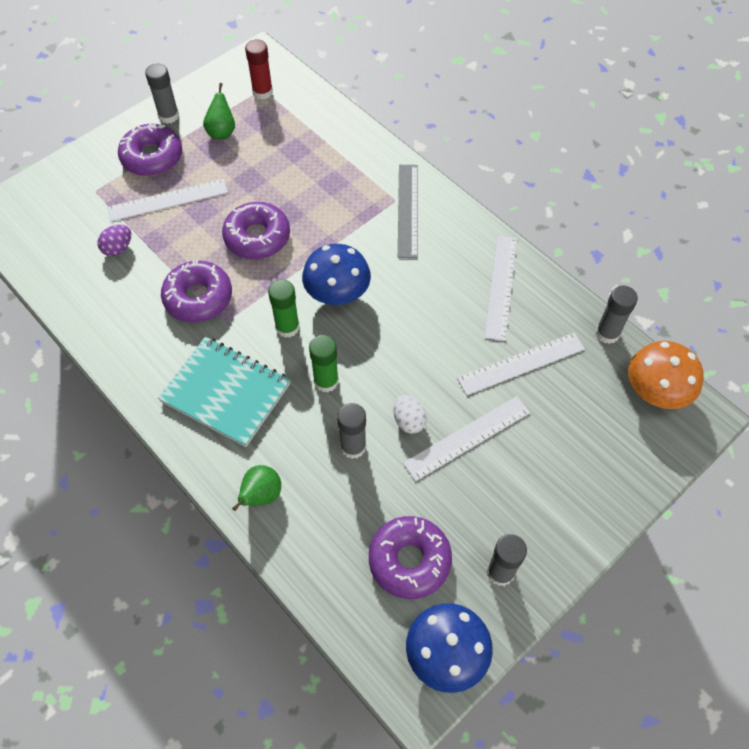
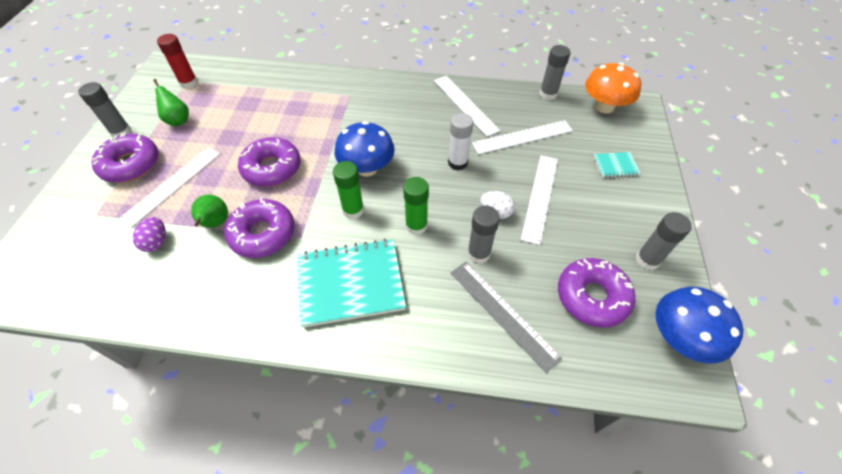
camera: 40 degrees left, 5 degrees down
(261, 495) = (451, 335): green pear -> green pear (215, 223)
(407, 210) = (363, 96): grey ruler -> grey ruler (502, 313)
(426, 346) = (457, 163): none -> white glue stick
(521, 364) = (522, 137): white ruler -> white ruler turned 45 degrees clockwise
(584, 463) = (615, 166): none -> turquoise notebook

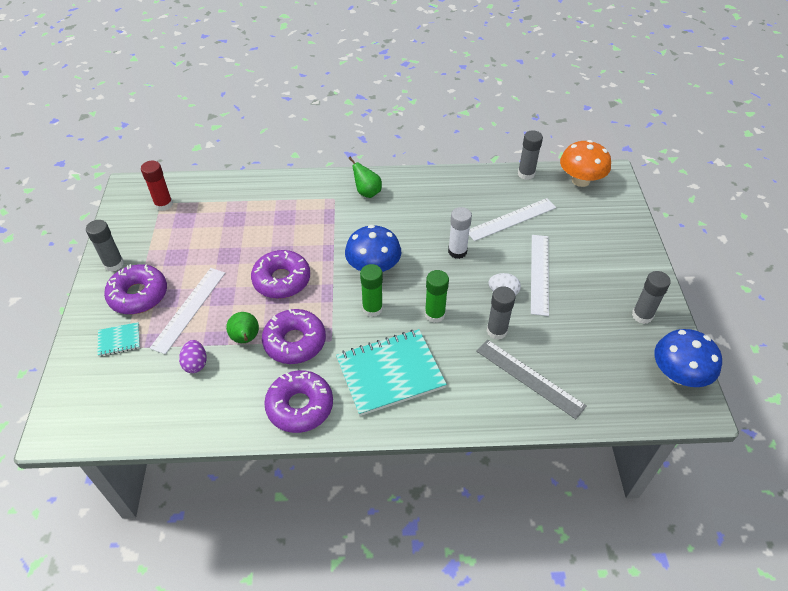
camera: 10 degrees left, 5 degrees down
(178, 120) = (169, 245): green pear -> green pear (367, 192)
(465, 105) = (450, 194): white ruler -> none
(592, 297) = (601, 353): purple donut -> purple donut (300, 406)
(615, 166) = (601, 236): turquoise notebook -> turquoise notebook (119, 340)

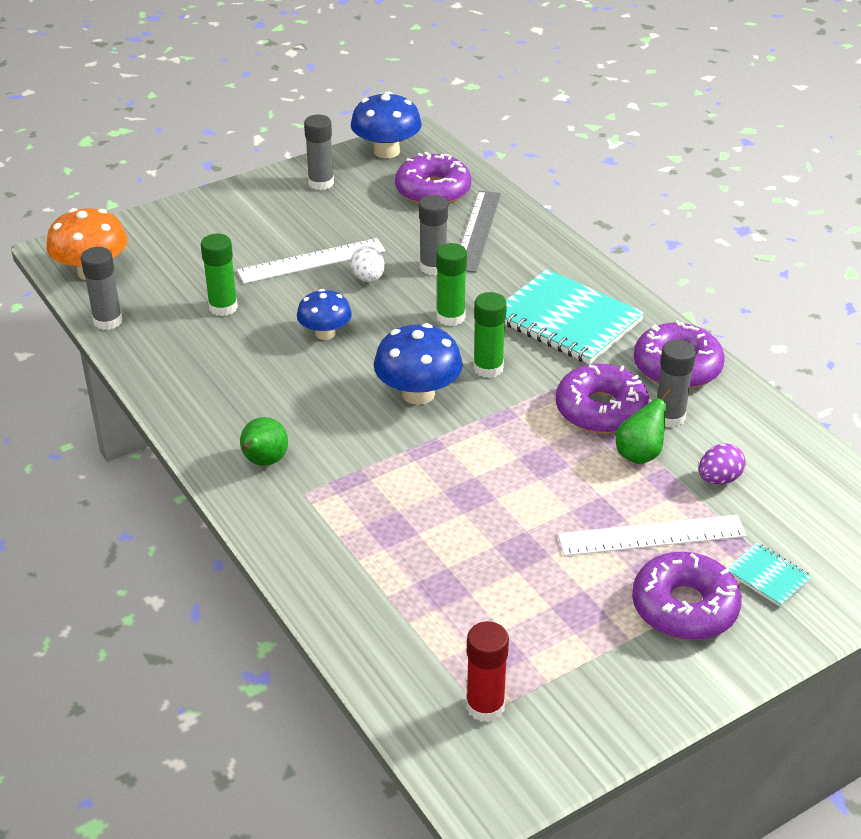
camera: 120 degrees left, 10 degrees down
(114, 264) = (662, 681): grey glue stick -> grey glue stick (669, 417)
(282, 280) = (517, 469): purple donut -> purple donut (433, 190)
(457, 251) = (325, 333): white glue stick -> blue mushroom
(511, 219) = (223, 307): white ruler -> green glue stick

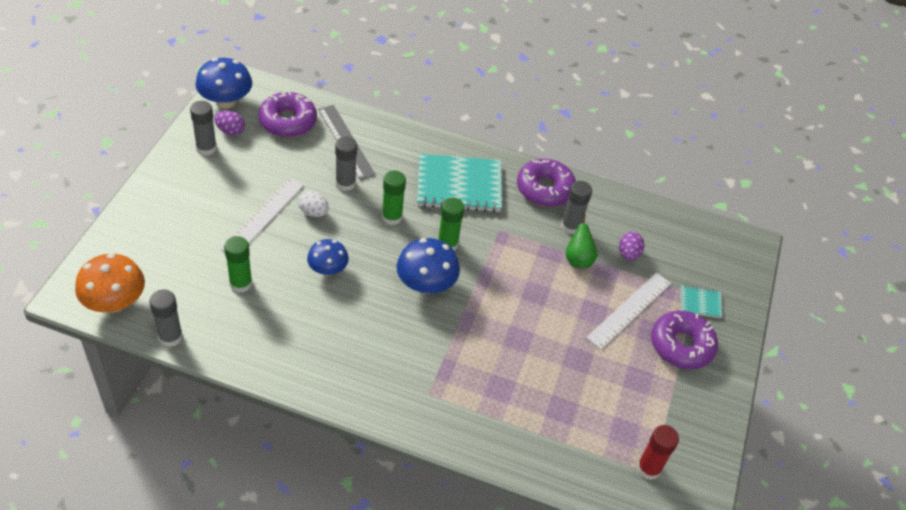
camera: 45 degrees left, 10 degrees up
(263, 462) = (384, 386): green pear -> none
(362, 177) = (230, 131): none -> purple egg
(601, 410) = (533, 240): purple donut -> none

